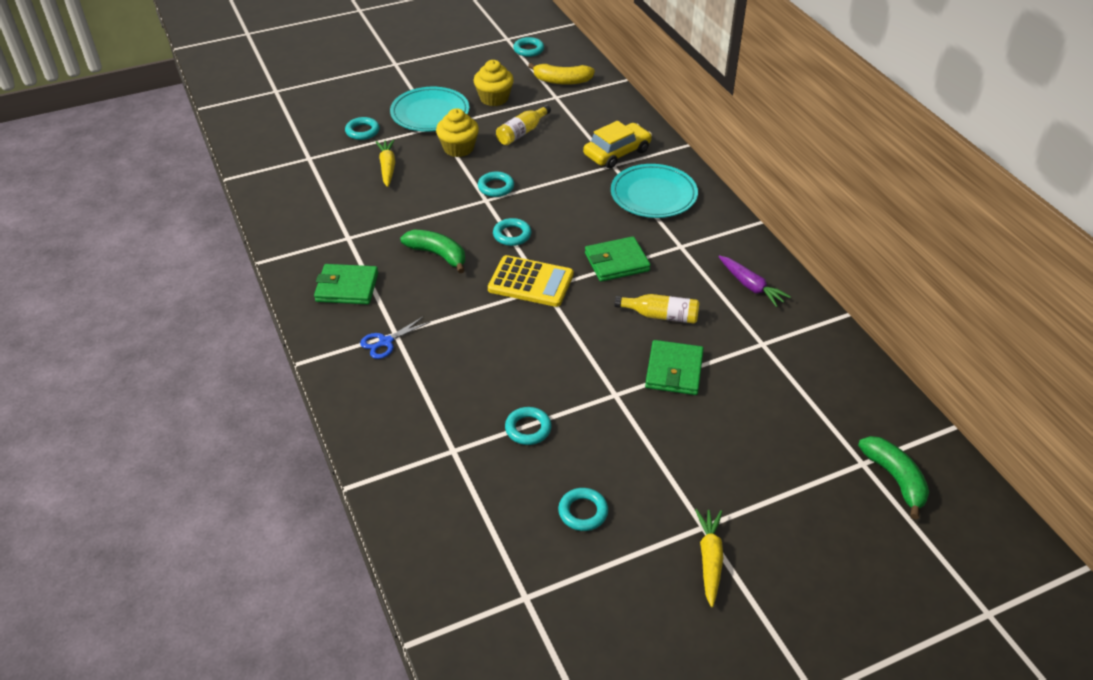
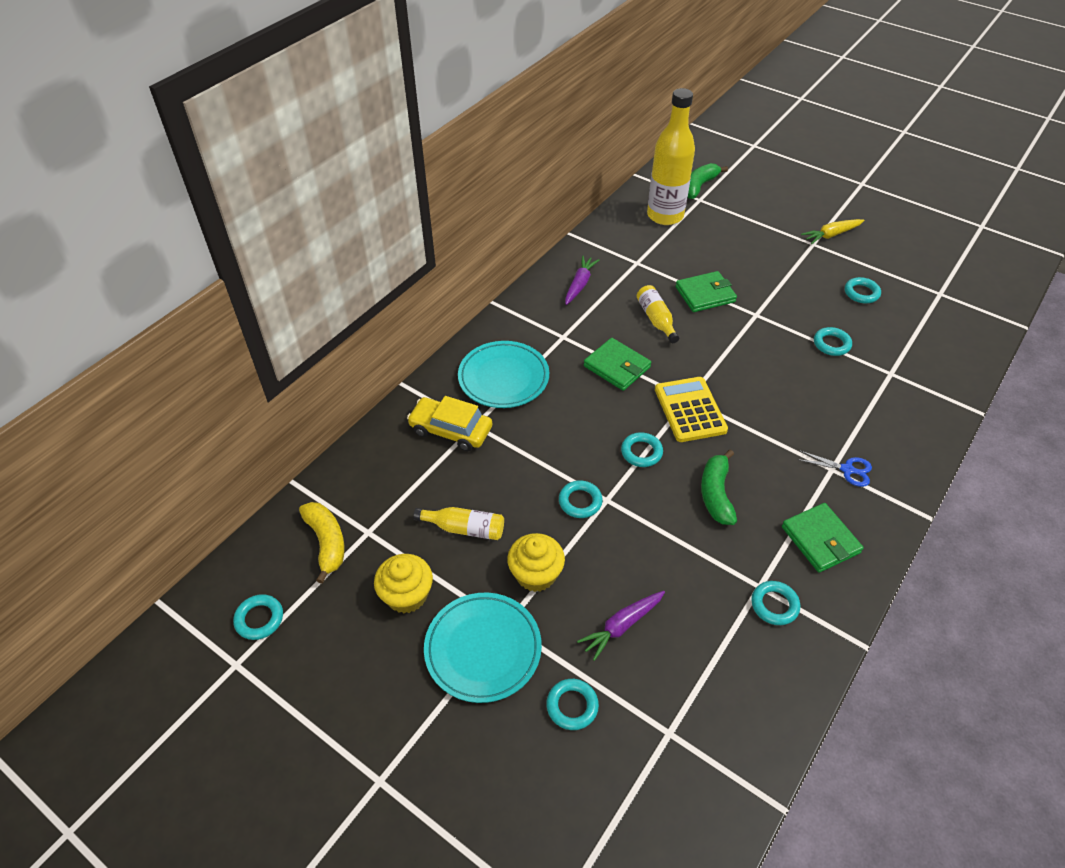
camera: 120 degrees left, 5 degrees up
(329, 237) = (774, 605): none -> turquoise ring
(387, 167) = (622, 626): yellow carrot -> purple carrot
(841, 410) = (665, 216): none -> yellow bottle

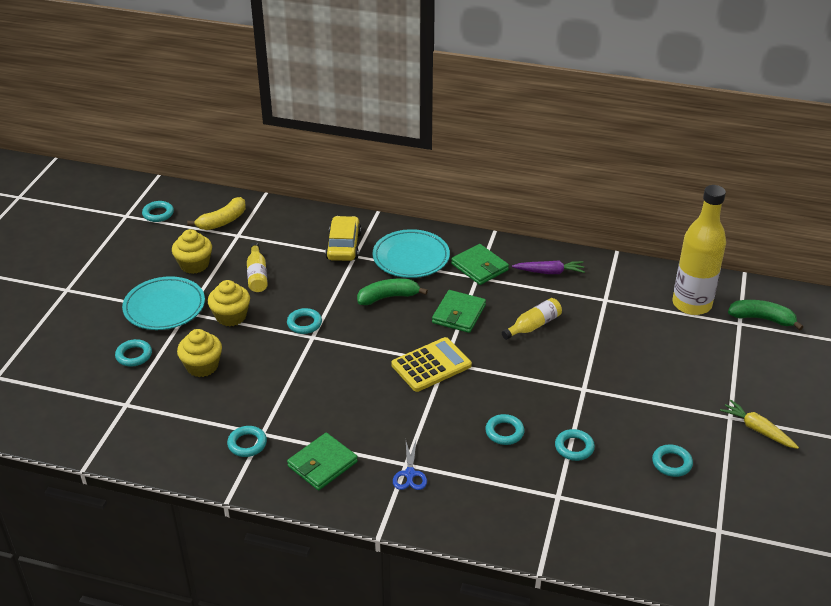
camera: 70 degrees right, 10 degrees down
(622, 626) = (202, 366): purple carrot -> yellow cupcake
(641, 452) = (369, 346): turquoise ring -> turquoise ring (504, 432)
(705, 294) = (589, 350): green wallet -> green wallet (479, 267)
(716, 494) = (344, 395): green banana -> green banana (388, 297)

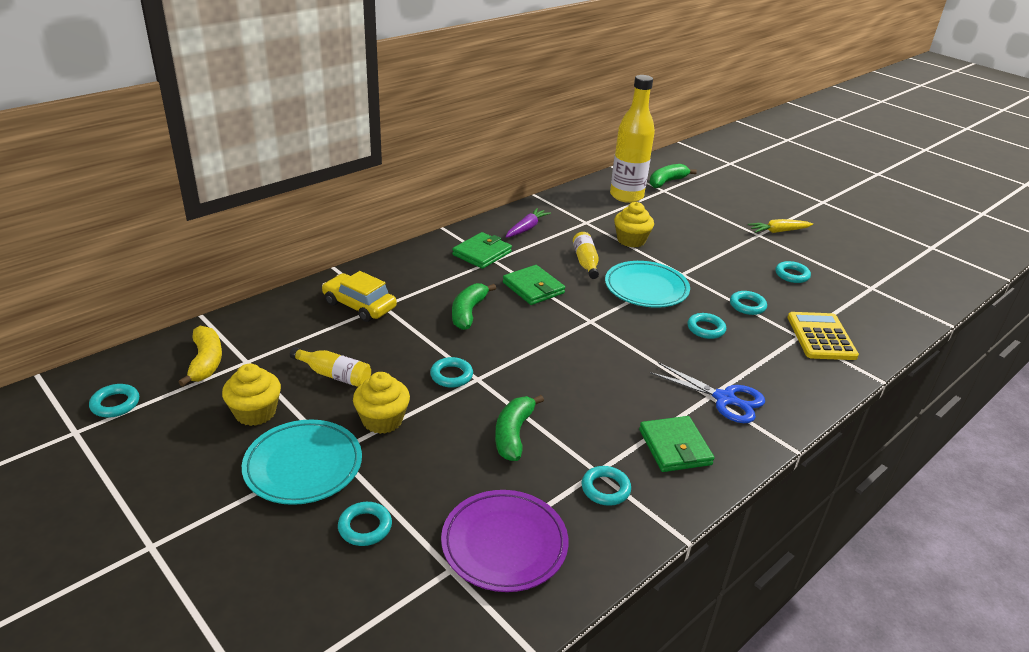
camera: 60 degrees left, 5 degrees down
(161, 417) = (504, 544): none -> purple plate
(202, 366) = (445, 475): yellow cupcake -> yellow cupcake (631, 240)
(267, 379) = (513, 434): none -> green banana
(410, 474) = (725, 399): blue scissors -> blue scissors, size x1.56
(411, 257) = (425, 278): turquoise plate -> turquoise plate (646, 288)
(431, 365) = (588, 329): yellow calculator -> yellow calculator (821, 337)
(479, 267) = (482, 253): green wallet -> green wallet turned 45 degrees counterclockwise

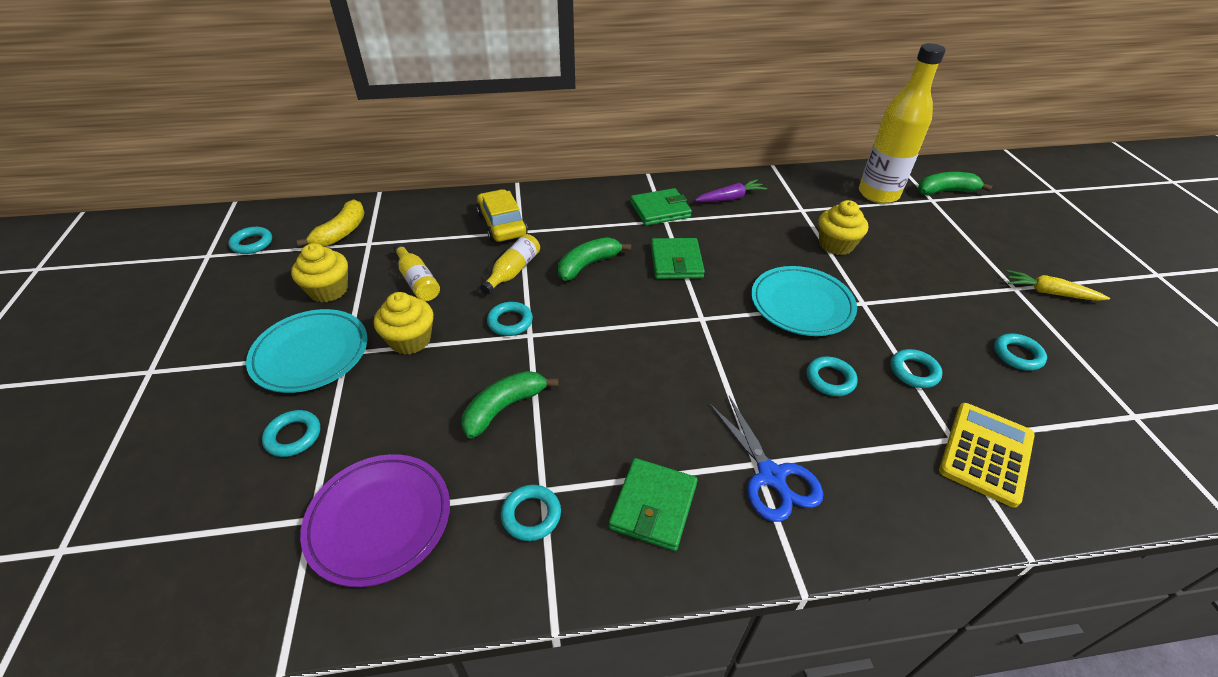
camera: 35 degrees right, 10 degrees up
(585, 262) = (759, 253): yellow bottle -> yellow bottle (513, 271)

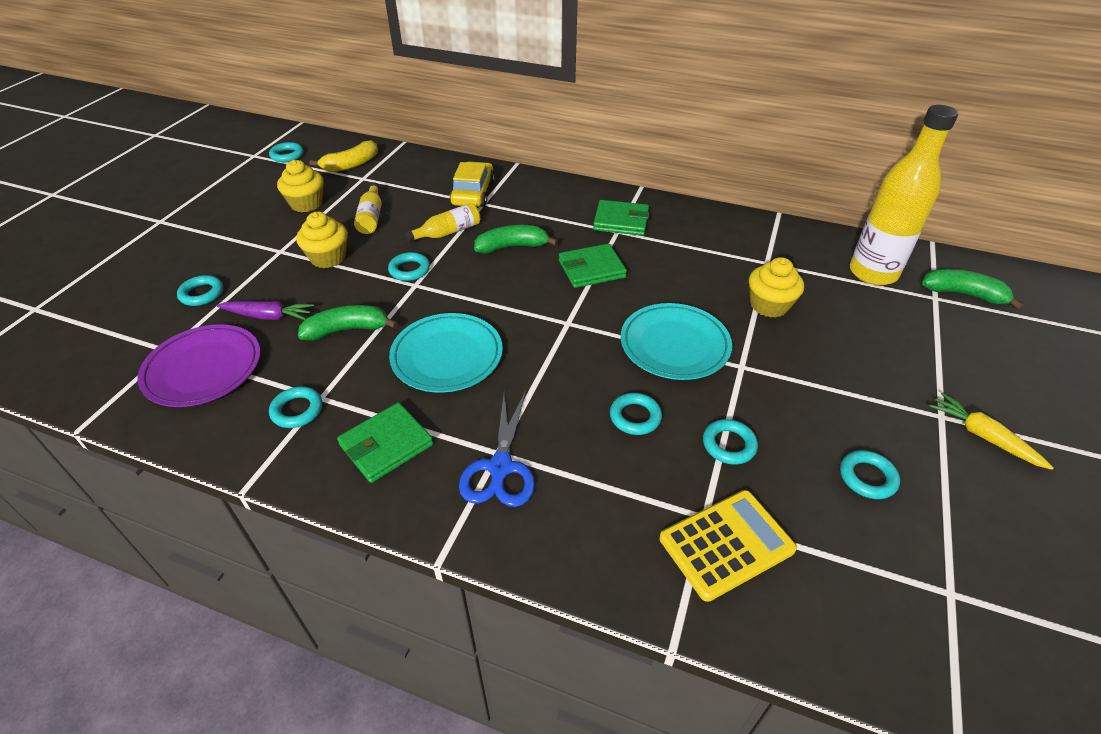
camera: 30 degrees right, 0 degrees up
(311, 354) = (258, 244): turquoise plate -> turquoise plate (447, 356)
(676, 262) = (591, 269): green wallet -> green wallet turned 45 degrees clockwise
(730, 198) = (701, 230): purple carrot -> purple carrot (268, 316)

